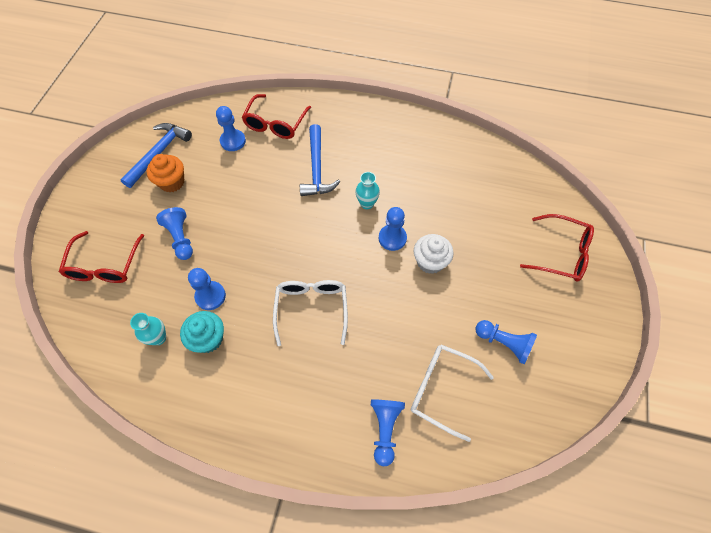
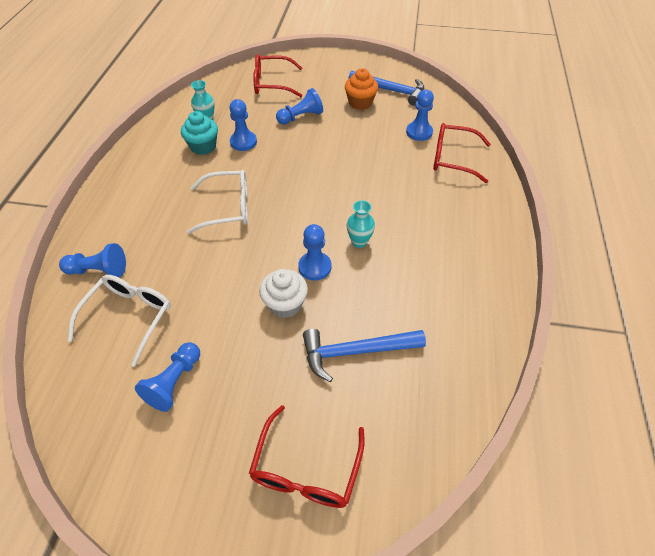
camera: 85 degrees right, 10 degrees down
(316, 168) = (399, 196): blue hammer -> blue hammer (355, 351)

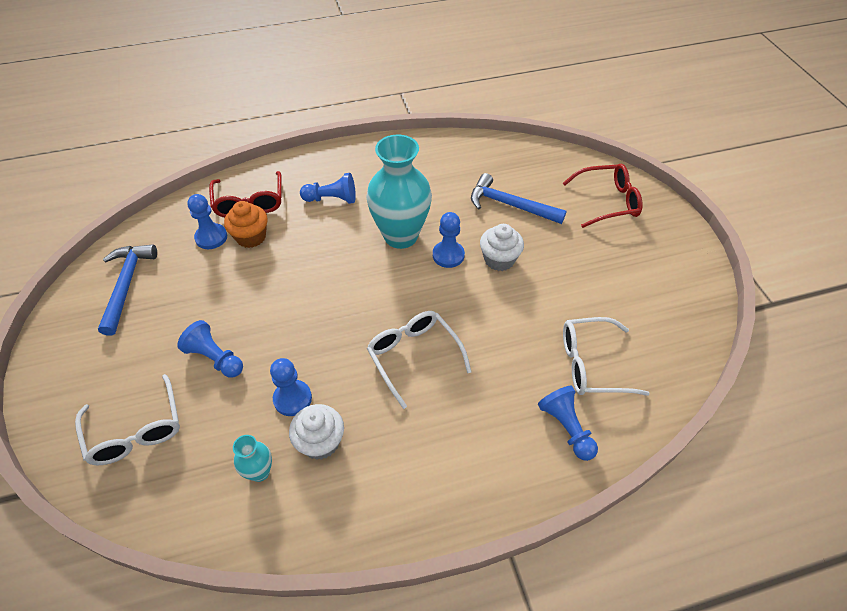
camera: 115 degrees left, 0 degrees up
(174, 382) = (615, 297): blue pawn -> blue pawn (332, 199)
(203, 146) = (320, 442): turquoise cupcake -> white cupcake
(272, 83) = (136, 430): red glasses -> white glasses
(355, 351) = (510, 205): blue hammer -> blue hammer turned 150 degrees clockwise
(359, 242) = (400, 236): turquoise vase -> turquoise vase, size x2.25
(360, 103) = (164, 307): orange cupcake -> orange cupcake (251, 237)

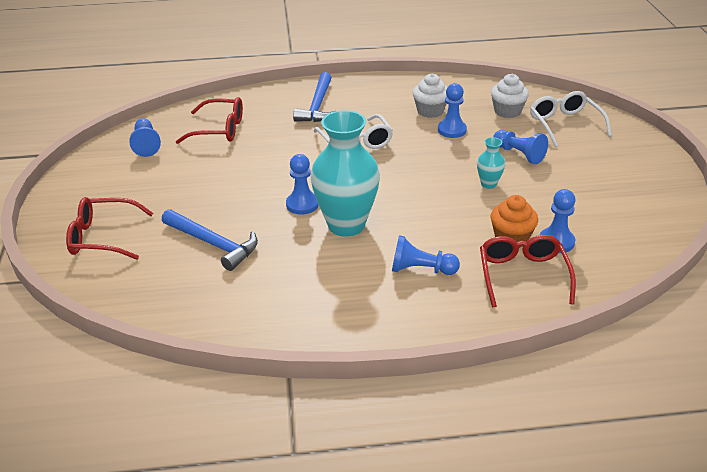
camera: 170 degrees left, 15 degrees down
(127, 285) = (626, 208): blue hammer -> blue hammer (317, 106)
(259, 472) = (470, 103): turquoise vase -> turquoise vase (488, 184)
(499, 259) = (253, 197): white cupcake -> white cupcake (507, 111)
(566, 427) = (259, 105): blue pawn -> blue pawn (146, 145)
(591, 364) = (219, 129): white glasses -> red glasses

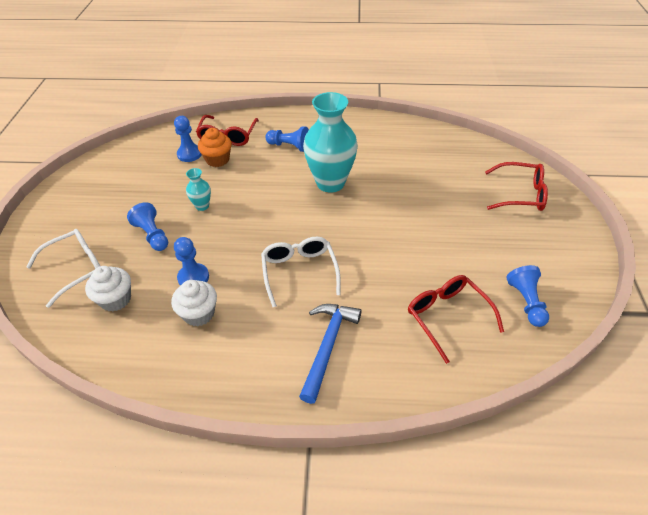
camera: 170 degrees left, 10 degrees up
(213, 244) = (431, 179): blue hammer -> none
(219, 129) = (447, 317): red glasses -> red glasses turned 45 degrees clockwise
(302, 204) = (362, 205): blue pawn -> none
(565, 124) = (76, 269): white glasses -> white glasses turned 120 degrees counterclockwise

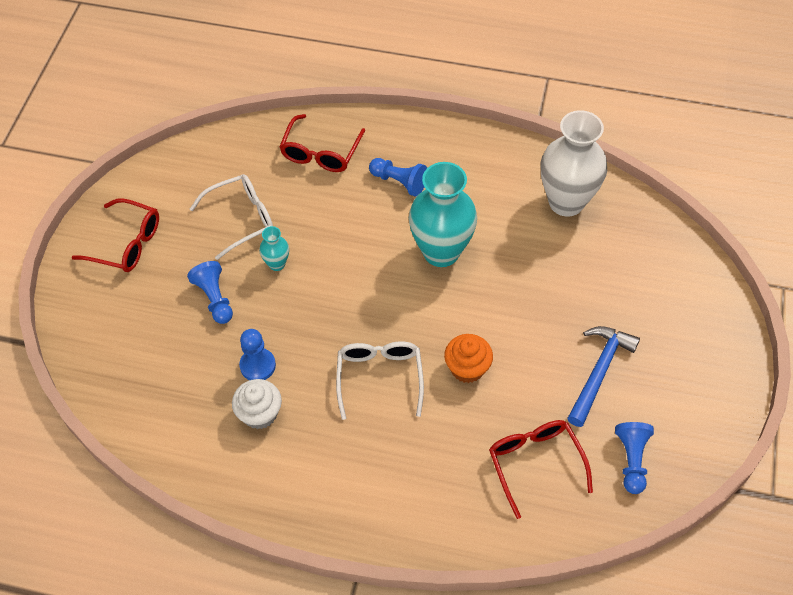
camera: 10 degrees right, 10 degrees up
(76, 269) = (126, 332): white glasses -> white glasses (241, 219)
(116, 299) = (170, 380): white cupcake -> none
(189, 154) = (268, 176): blue pawn -> none
(217, 160) = (303, 191): orange cupcake -> orange cupcake (467, 368)
(328, 346) = (394, 477): blue hammer -> blue hammer (599, 372)
(414, 143) = (566, 202): none -> white vase
(520, 194) = (680, 307): red glasses -> red glasses (126, 243)

